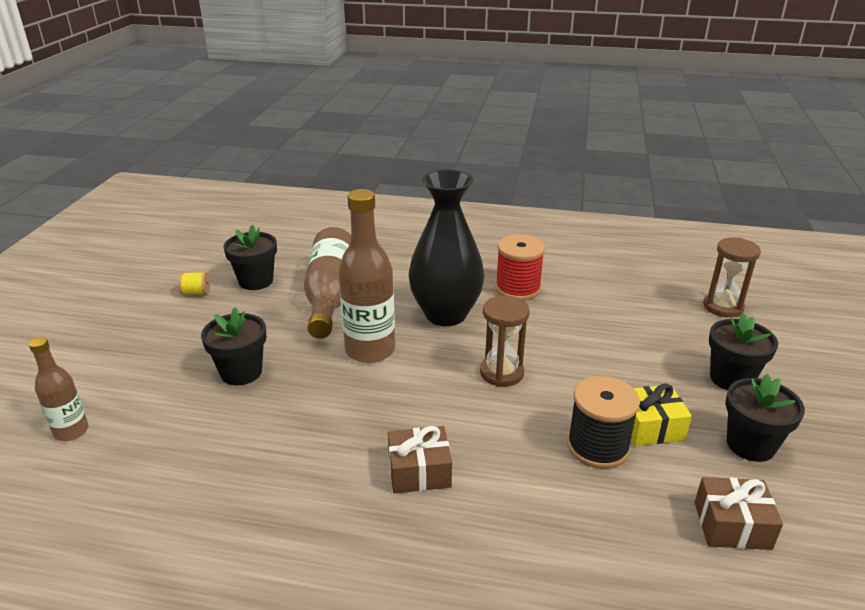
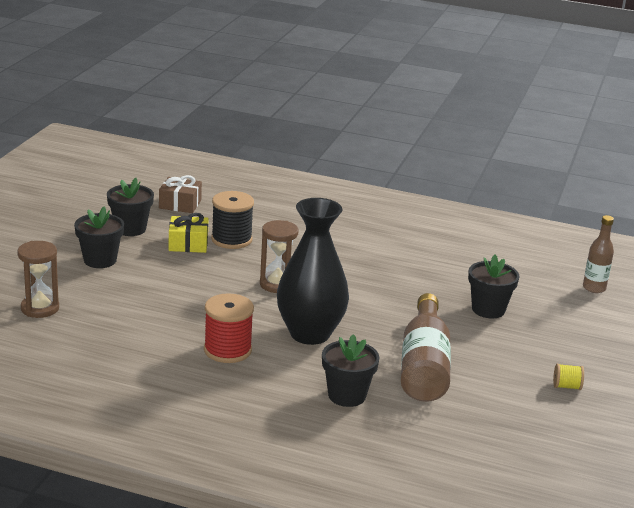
camera: 175 degrees left, 5 degrees down
(256, 281) = (508, 393): black flower pot -> black flower pot (347, 395)
(370, 350) = (383, 312): brown bottle -> none
(419, 471) = (352, 243): brown gift -> none

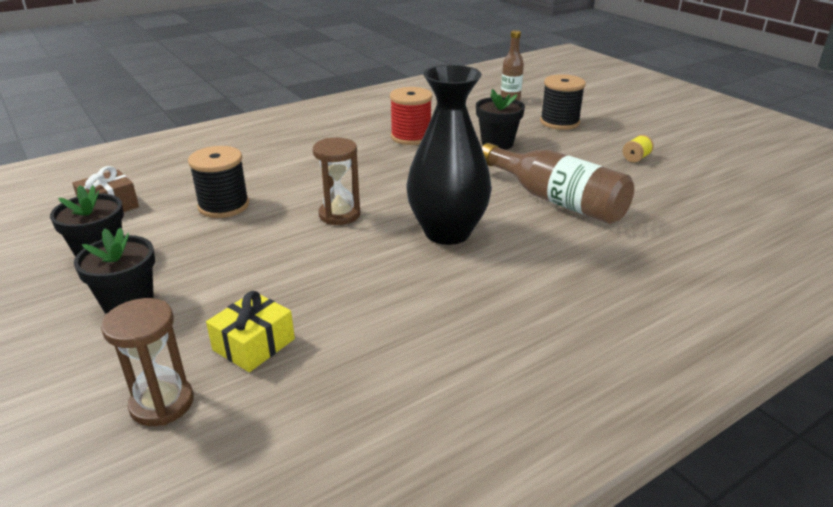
camera: 50 degrees left, 5 degrees up
(188, 244) = (192, 232): yellow gift -> yellow gift (254, 344)
(227, 350) = (426, 291): red spool -> red spool (411, 137)
(347, 395) = (574, 255): black flower pot -> none
(585, 327) = (559, 122): none -> black spool

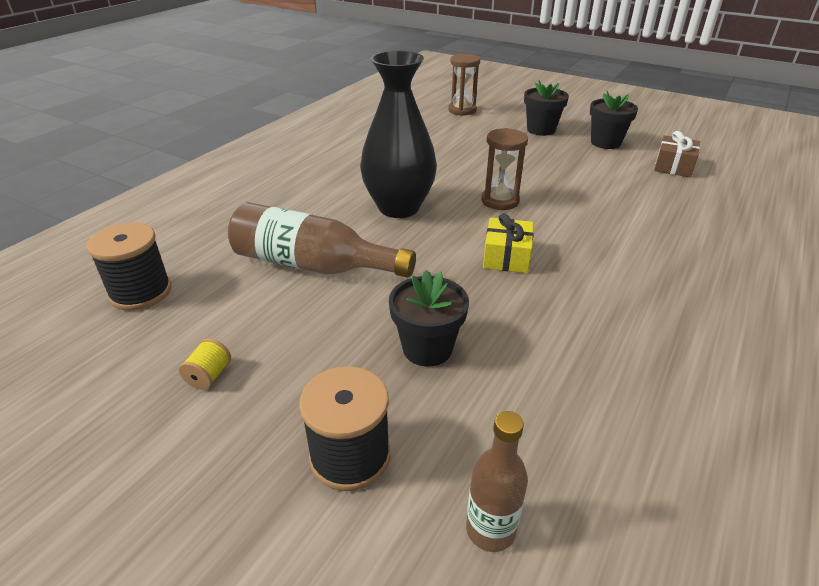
camera: 155 degrees right, 5 degrees up
(224, 206) = (598, 186): black spool -> black spool (141, 292)
(254, 344) = (452, 130): yellow gift -> yellow gift (506, 257)
(411, 137) = (554, 325): red spool -> none

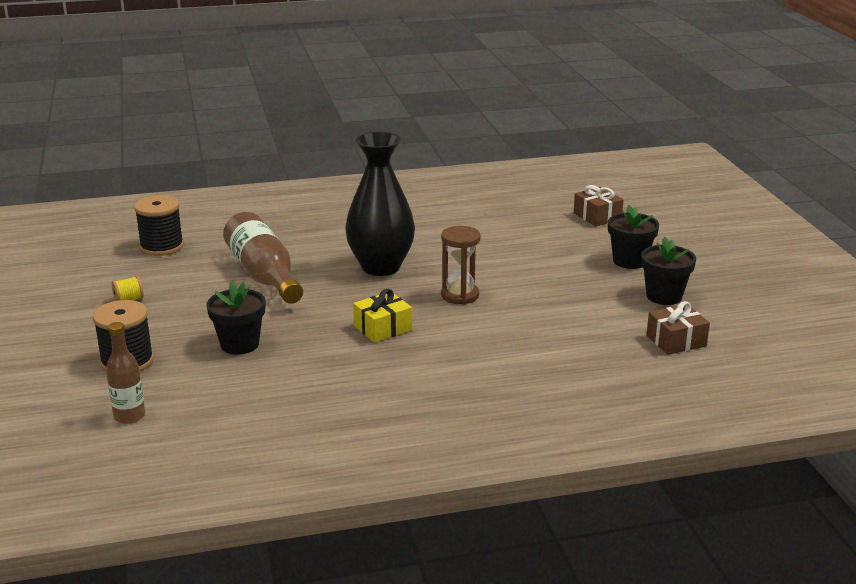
camera: 45 degrees right, 10 degrees down
(462, 110) = (597, 216): brown hourglass -> brown gift

